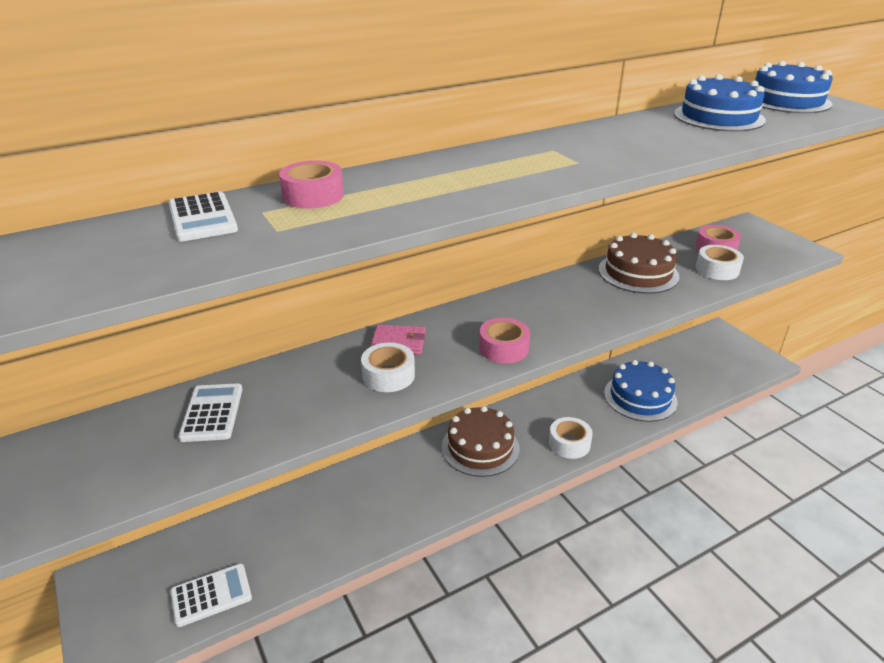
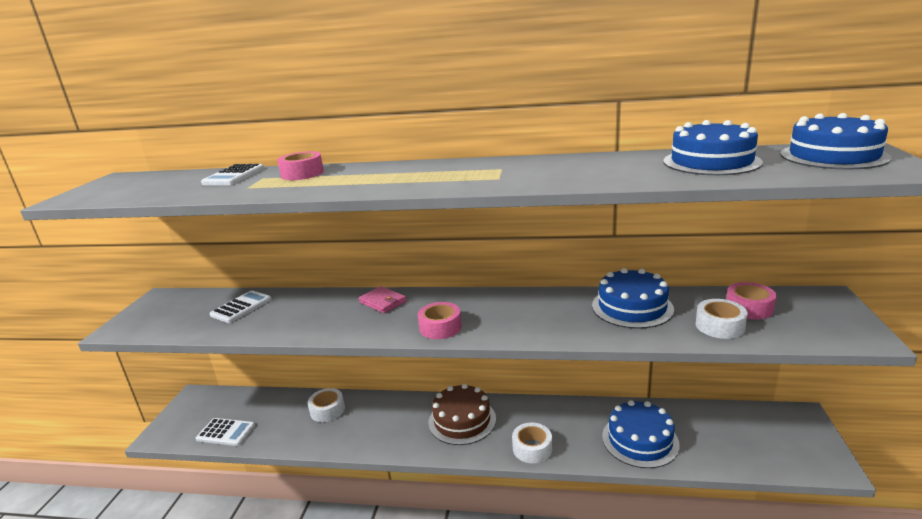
camera: 40 degrees right, 10 degrees down
(388, 375) = (348, 319): white tape -> white tape (327, 410)
(638, 273) = (632, 307): brown cake -> blue cake

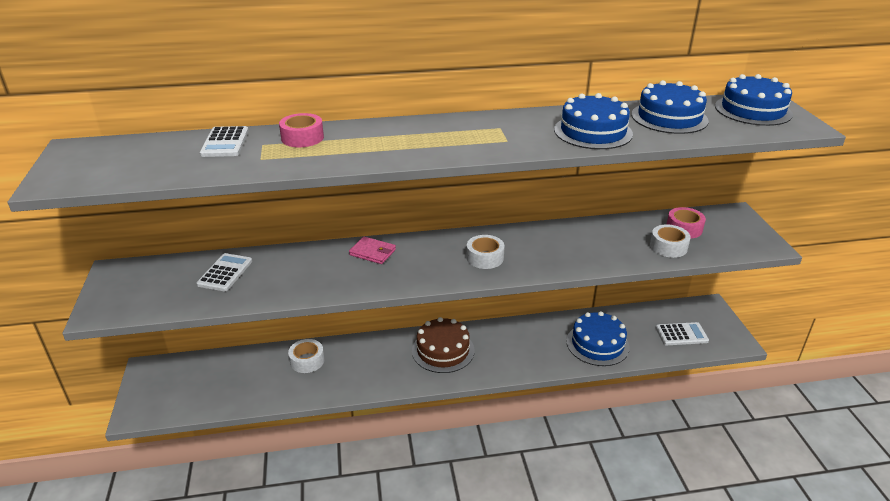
camera: 20 degrees left, 10 degrees up
(226, 432) = (211, 398): white calculator -> white calculator (681, 334)
(440, 327) = (444, 272): pink tape -> none
(532, 448) = (514, 365): white tape -> white tape (485, 257)
(632, 307) = (596, 236): blue cake -> blue cake (593, 132)

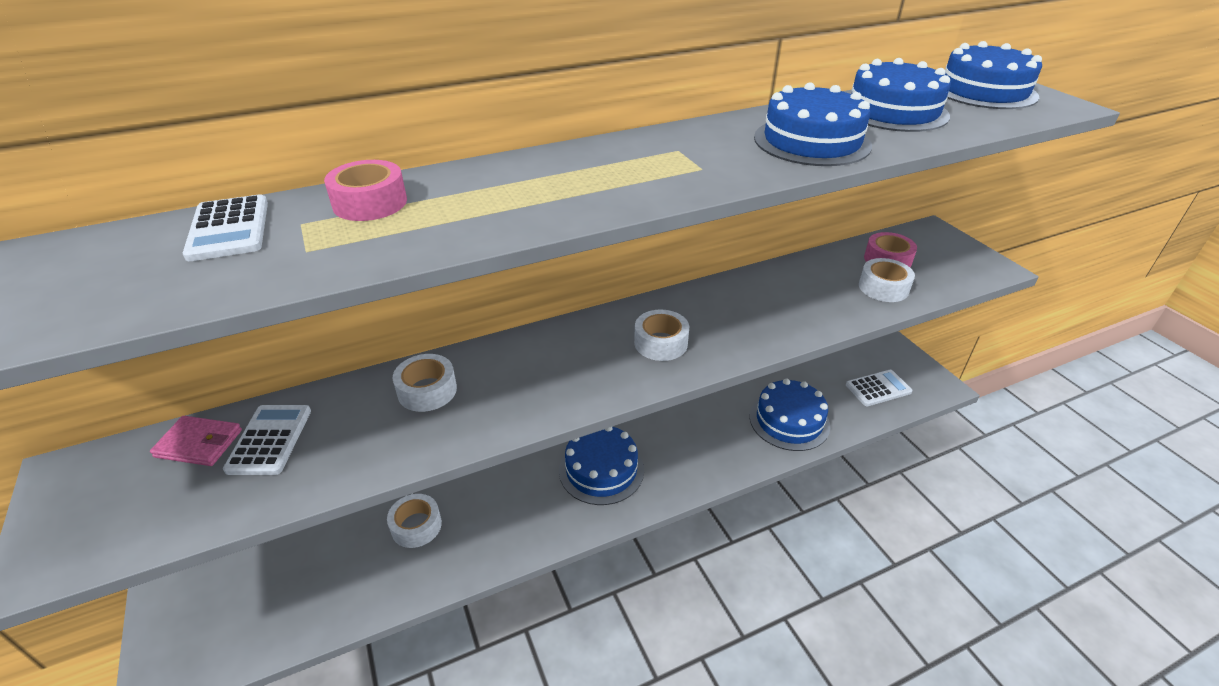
camera: 15 degrees left, 5 degrees up
(323, 261) = (427, 390): none -> white tape
(372, 252) = (497, 362): pink wallet -> pink wallet (199, 443)
(443, 350) = (601, 470): brown cake -> blue cake

